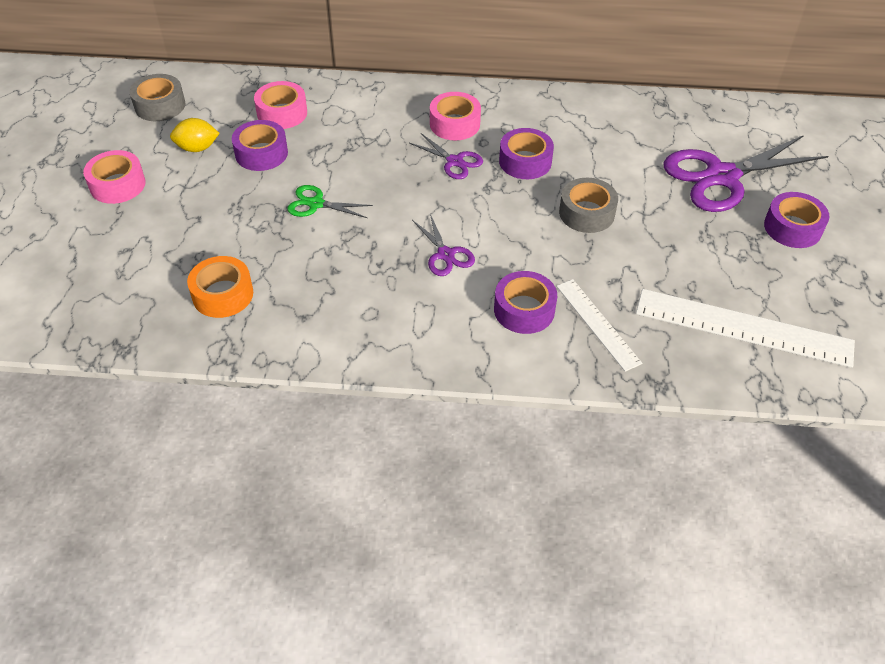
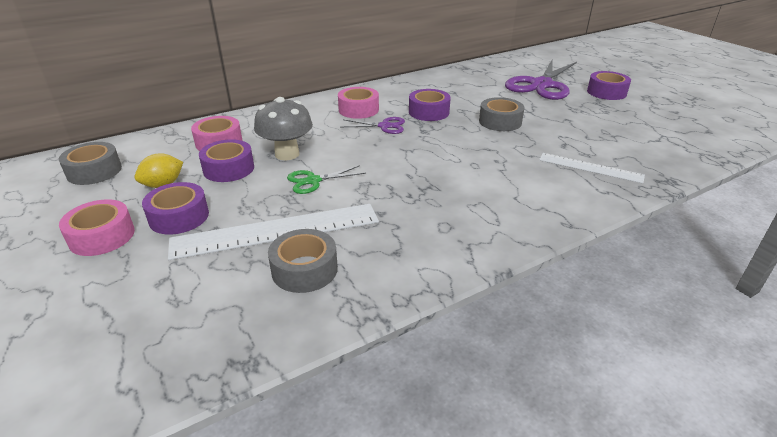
camera: 35 degrees left, 15 degrees down
(223, 294) = (304, 269): orange tape -> grey tape
(325, 158) = (287, 154): none -> grey mushroom
(445, 255) = (448, 172): purple scissors -> none
(524, 310) = (540, 179): purple tape -> purple tape (179, 217)
(743, 328) = (659, 138): white ruler -> white ruler (276, 231)

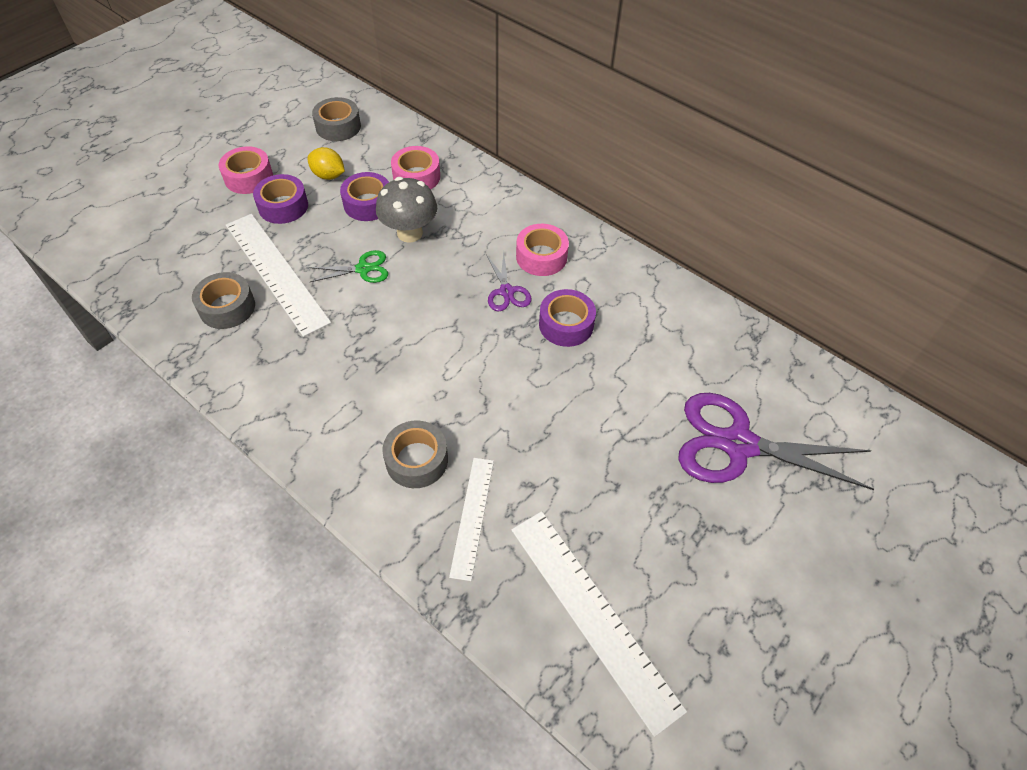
camera: 70 degrees right, 20 degrees up
(313, 181) = (363, 269): green scissors -> green scissors turned 120 degrees clockwise
(500, 122) = (570, 405): grey tape -> grey tape (417, 460)
(606, 92) = (757, 541): purple tape -> none
(662, 140) = (593, 615): none -> white ruler

